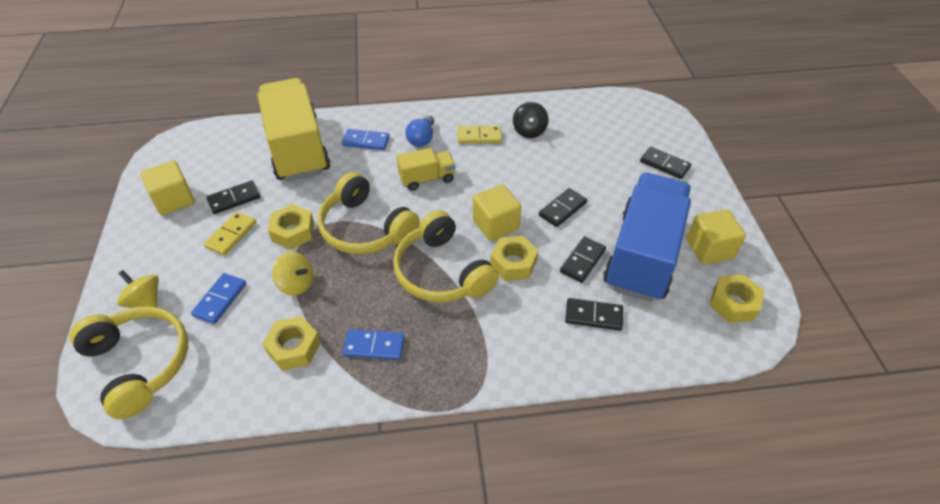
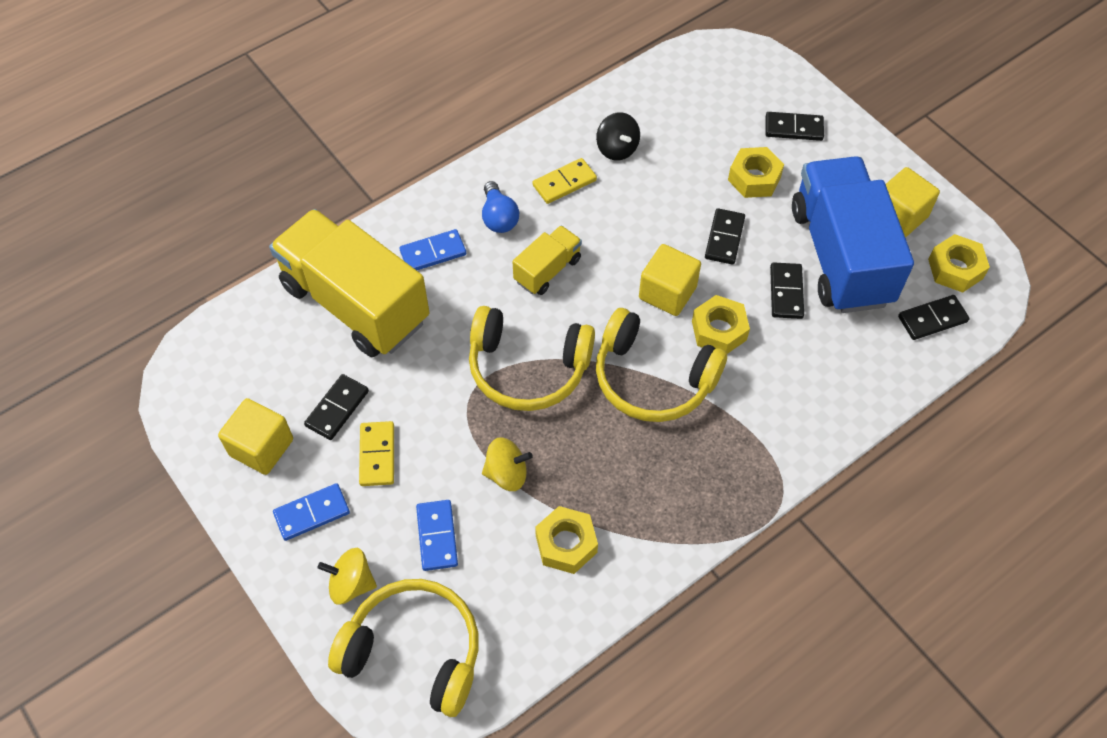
camera: 30 degrees left, 10 degrees up
(293, 232) = (448, 414): yellow nut -> yellow nut (754, 178)
(374, 346) = (647, 497): blue domino -> blue domino (312, 513)
(593, 316) = (837, 350): black domino -> black domino (932, 319)

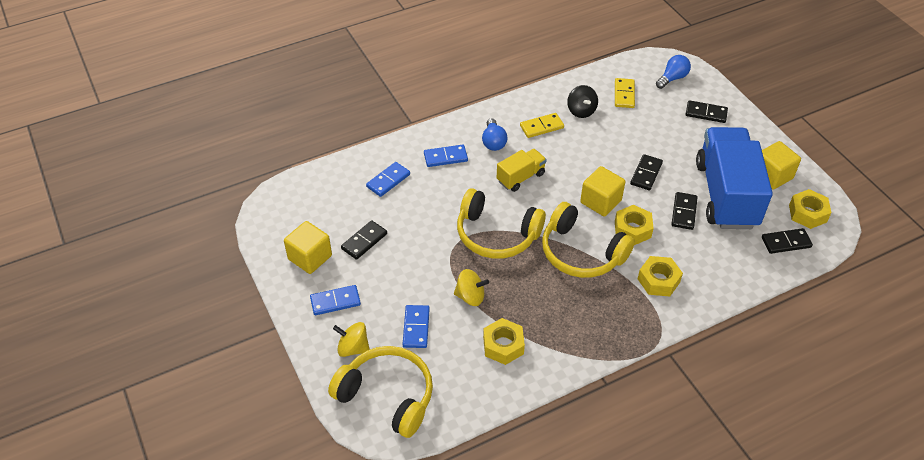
camera: 10 degrees right, 10 degrees down
(355, 303) = (388, 180): yellow truck -> blue domino
(377, 455) = (385, 273): yellow domino -> yellow domino (624, 94)
(738, 77) = (672, 78): none -> blue light bulb
(754, 178) = (673, 140): yellow nut -> yellow nut (658, 280)

